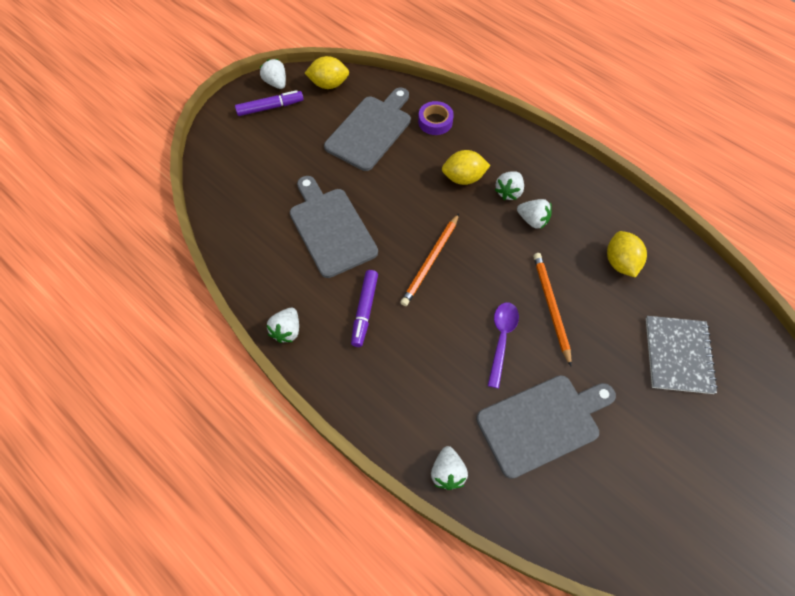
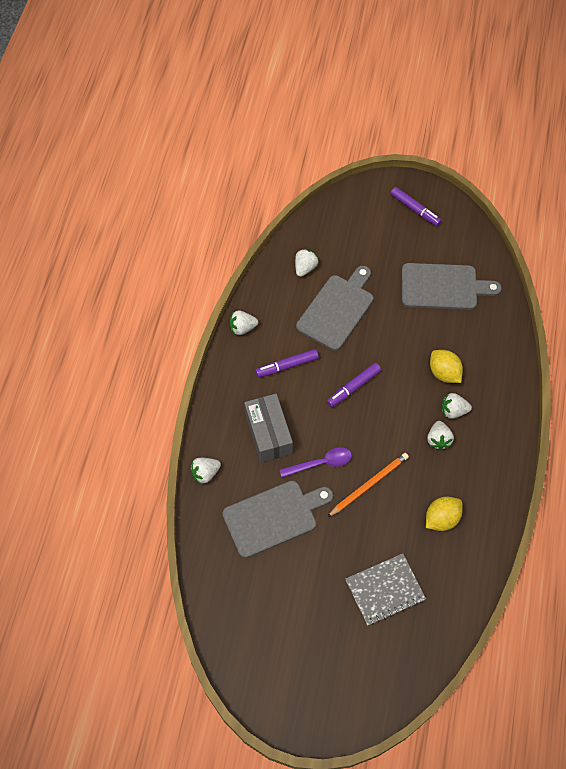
camera: 60 degrees right, 0 degrees up
(276, 83) = (441, 199): white strawberry -> white strawberry (305, 268)
(329, 84) = (466, 234): yellow lemon -> none
(430, 261) = (353, 387): orange pencil -> purple marker
(435, 121) = (485, 326): purple tape -> none
(436, 373) = (268, 433): none -> grey box
(542, 423) = (274, 517): grey cutting board -> grey cutting board turned 60 degrees counterclockwise

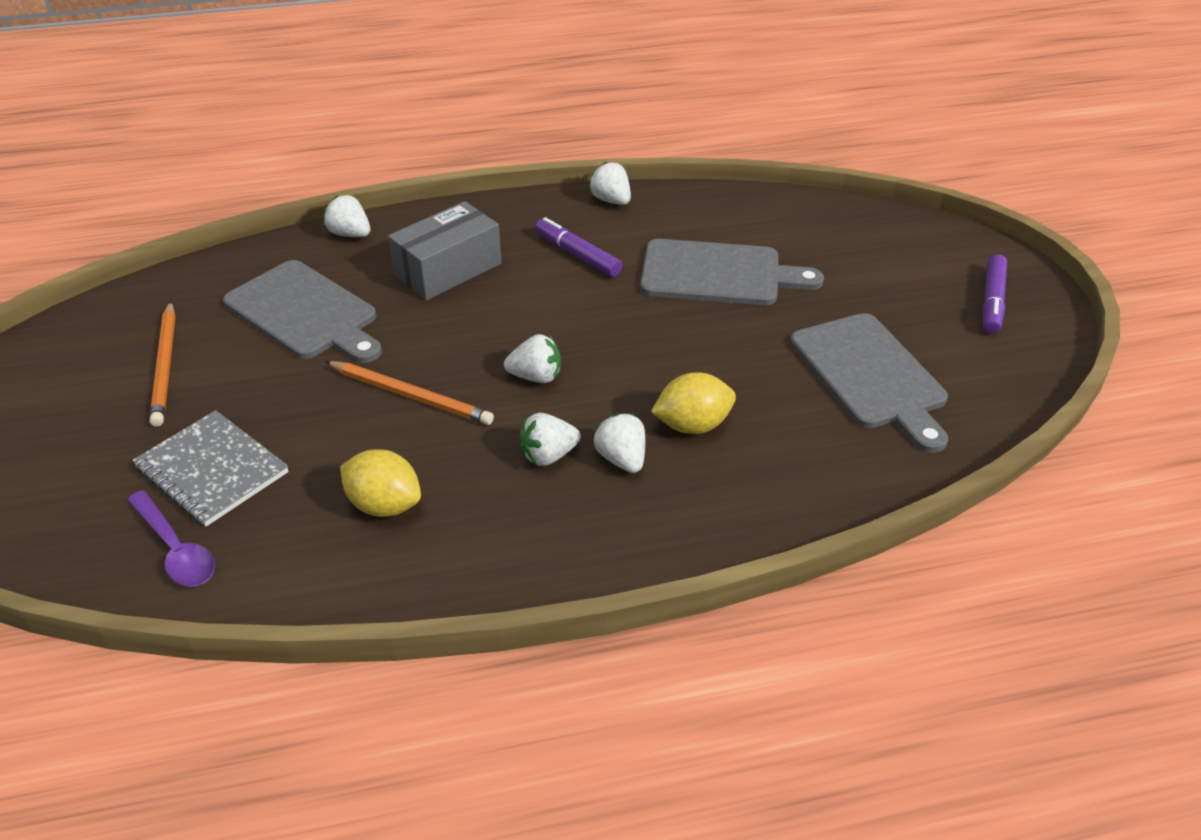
camera: 65 degrees right, 20 degrees down
(288, 599) = (165, 366): none -> orange pencil
(305, 268) = (764, 225): white strawberry -> white strawberry (536, 377)
(321, 463) = (425, 333): purple spoon -> purple spoon (176, 550)
(353, 387) = (587, 329): purple marker -> none
(444, 373) = (692, 425): yellow lemon -> yellow lemon turned 45 degrees clockwise

